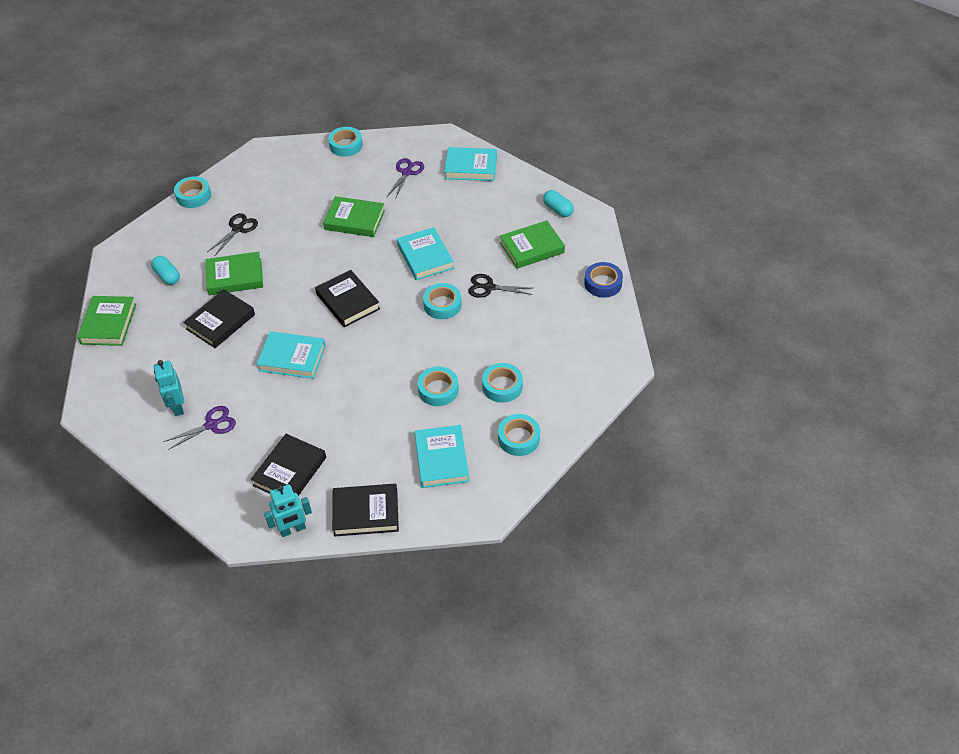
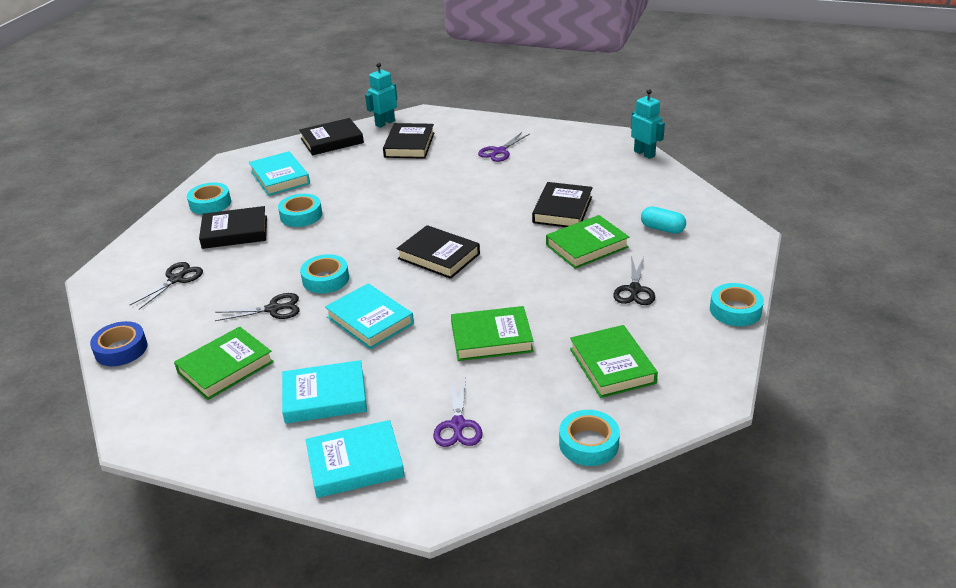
camera: 160 degrees right, 15 degrees down
(108, 324) = (672, 183): green book -> green book (612, 366)
(177, 407) = (541, 153): turquoise robot -> turquoise robot (644, 153)
(292, 358) = (464, 203): turquoise book -> turquoise book (325, 397)
(502, 386) = (235, 232): turquoise tape -> black book
(558, 209) = (192, 431): turquoise capsule -> none
(559, 342) = (176, 279): none -> black scissors

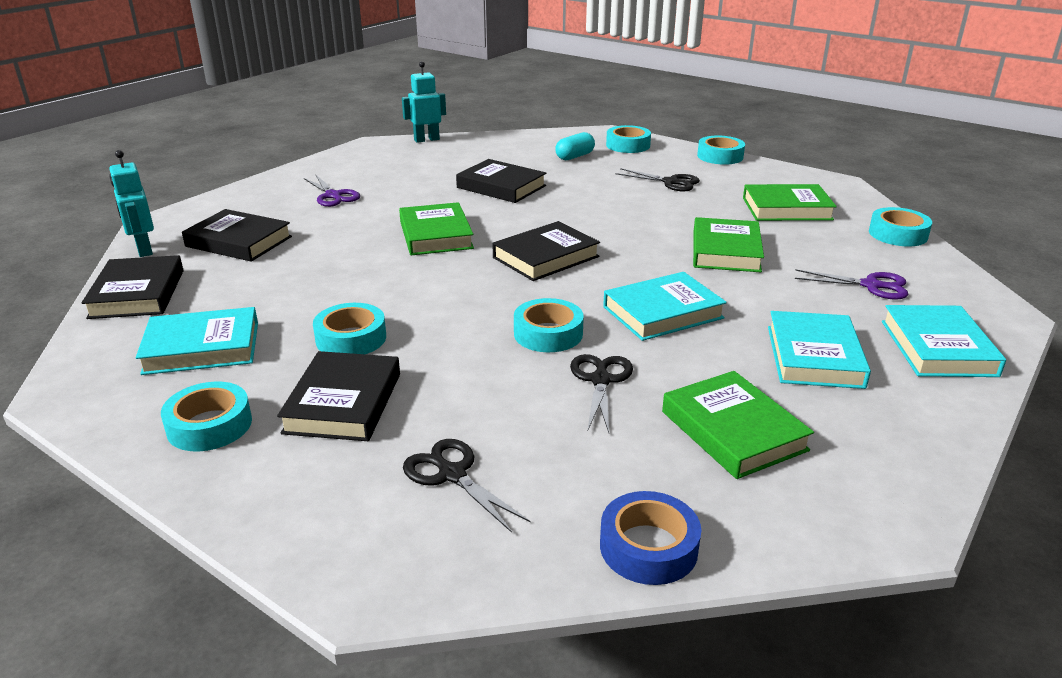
camera: 75 degrees left, 5 degrees down
(587, 246) = (582, 188): green book -> green book (436, 235)
(720, 251) = (628, 145): none -> turquoise tape

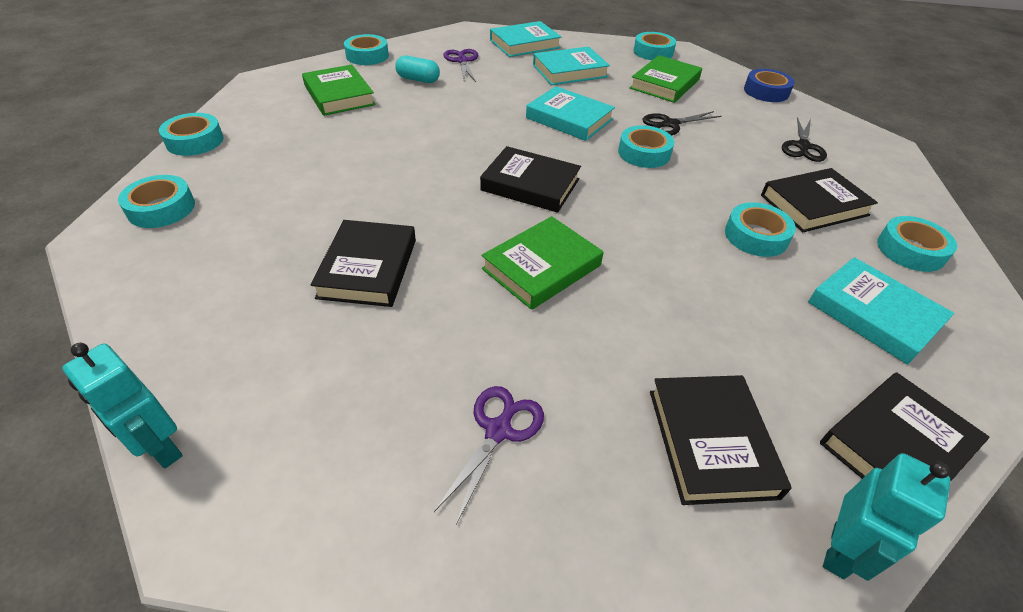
camera: 120 degrees left, 15 degrees up
(574, 156) = (222, 240): turquoise capsule -> turquoise capsule (418, 80)
(670, 182) = (296, 157): black scissors -> none
(726, 251) = (448, 110): green book -> none
(887, 478) = (653, 52): none -> turquoise tape

